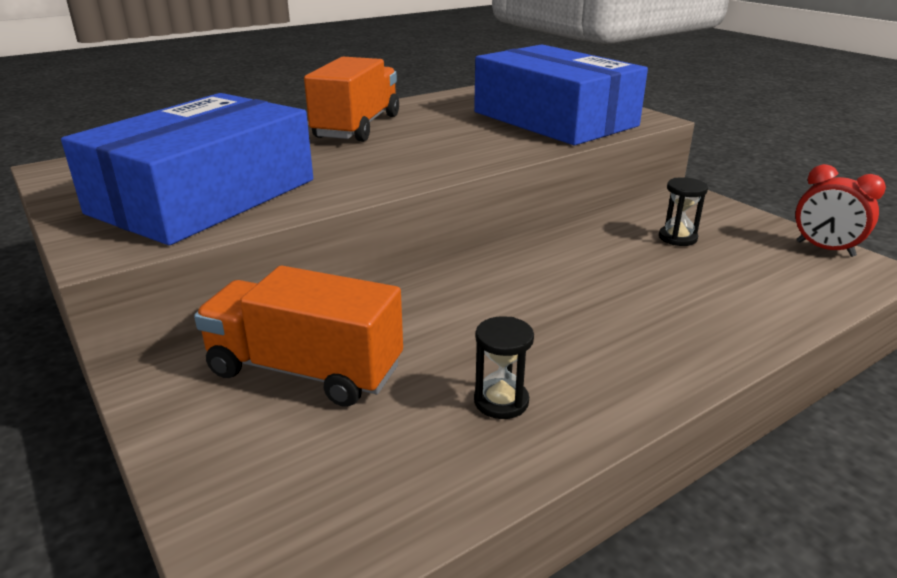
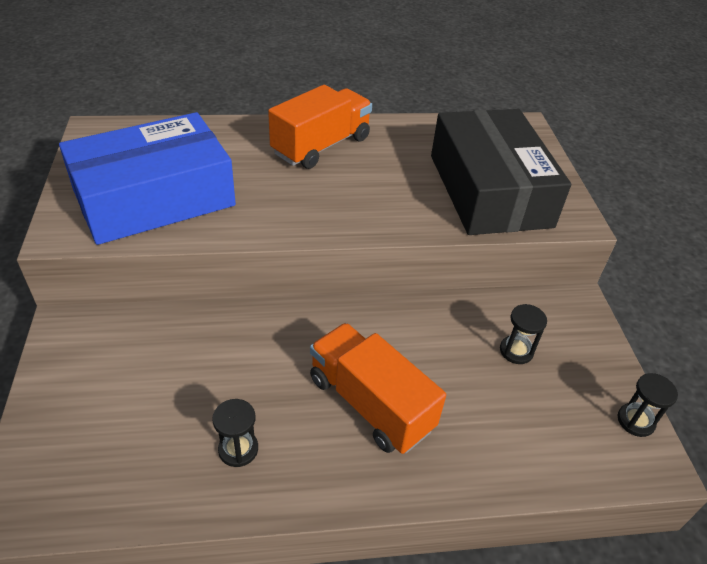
camera: 25 degrees right, 15 degrees up
(305, 370) = (147, 363): orange truck -> orange truck (370, 403)
(554, 119) = (489, 190): blue box -> black box
(825, 249) = (635, 421): red clock -> black hourglass

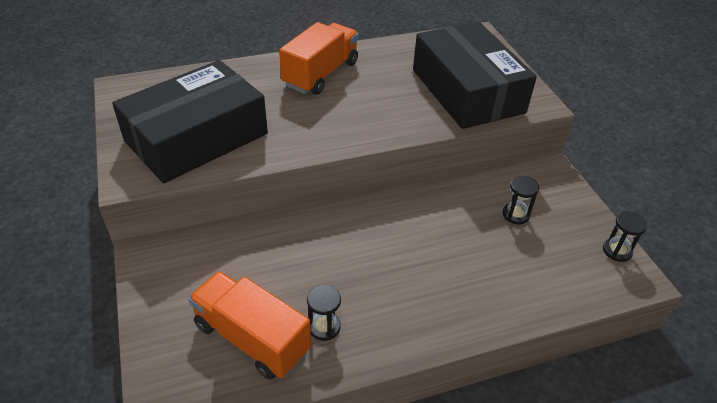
camera: 10 degrees left, 0 degrees up
(154, 198) = (197, 137): blue box -> black box
(370, 403) = (416, 274): orange truck -> orange truck (252, 338)

